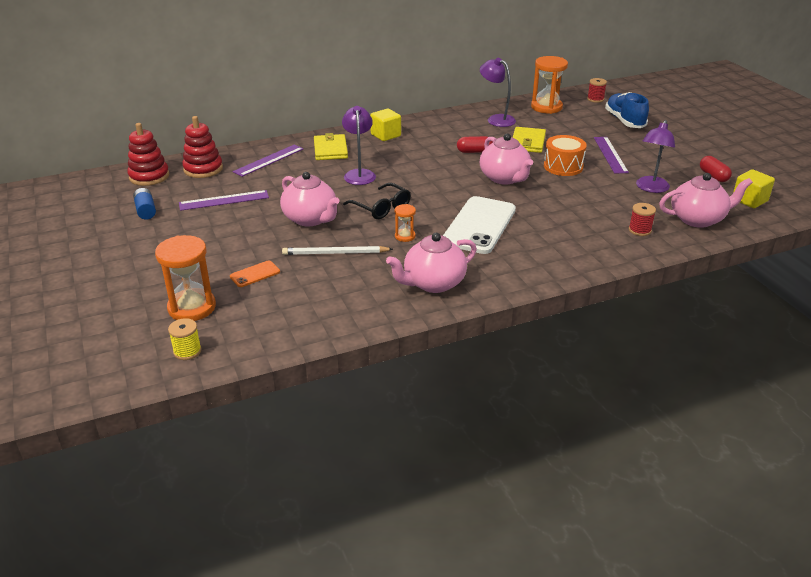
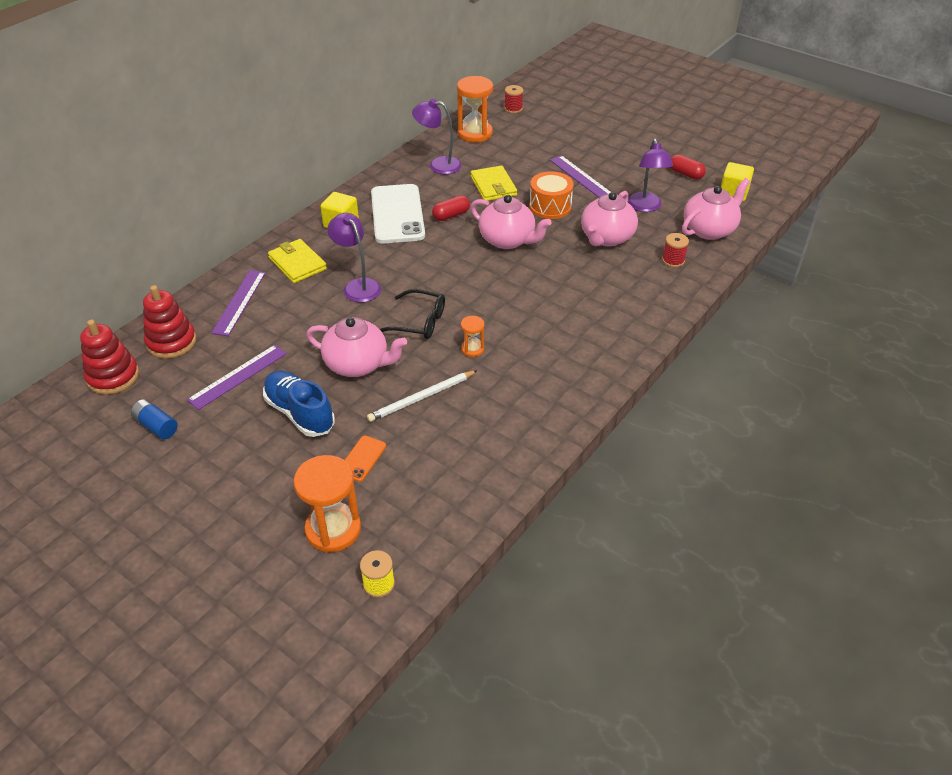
camera: 30 degrees left, 10 degrees up
(433, 283) = (546, 395): pink teapot -> pink teapot (606, 238)
(479, 225) = (531, 308): white phone -> white phone (397, 214)
(624, 121) = (561, 129): blue shoe -> blue shoe (300, 413)

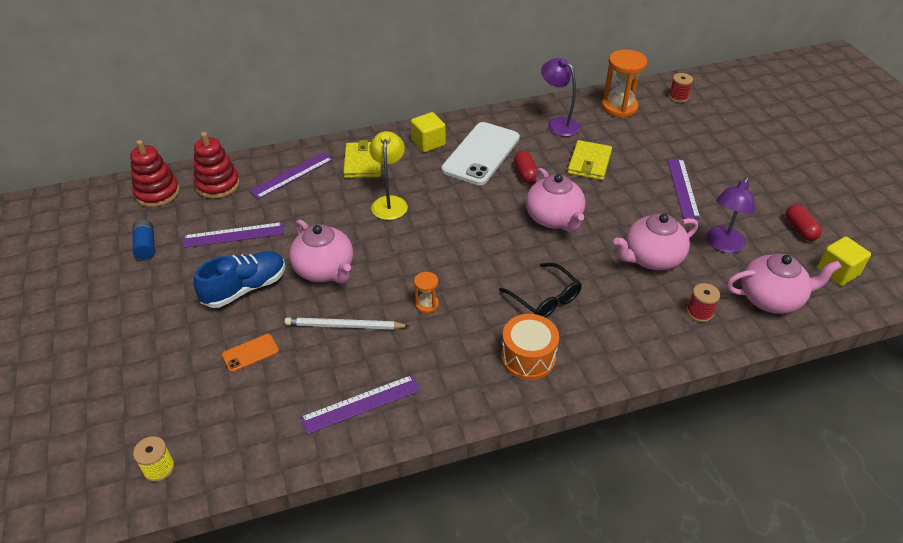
camera: 35 degrees right, 0 degrees up
(300, 413) = (245, 288): blue shoe -> blue shoe turned 60 degrees clockwise
(333, 529) = (174, 400): orange hourglass -> none
(358, 286) = (390, 202): purple lamp -> yellow lamp
(419, 322) = (407, 258): black glasses -> black glasses (545, 299)
(451, 215) = (525, 174): red capsule -> red capsule turned 75 degrees clockwise
(496, 446) = (361, 404): none -> purple ruler
(550, 206) = (624, 204): orange drum -> orange drum (528, 357)

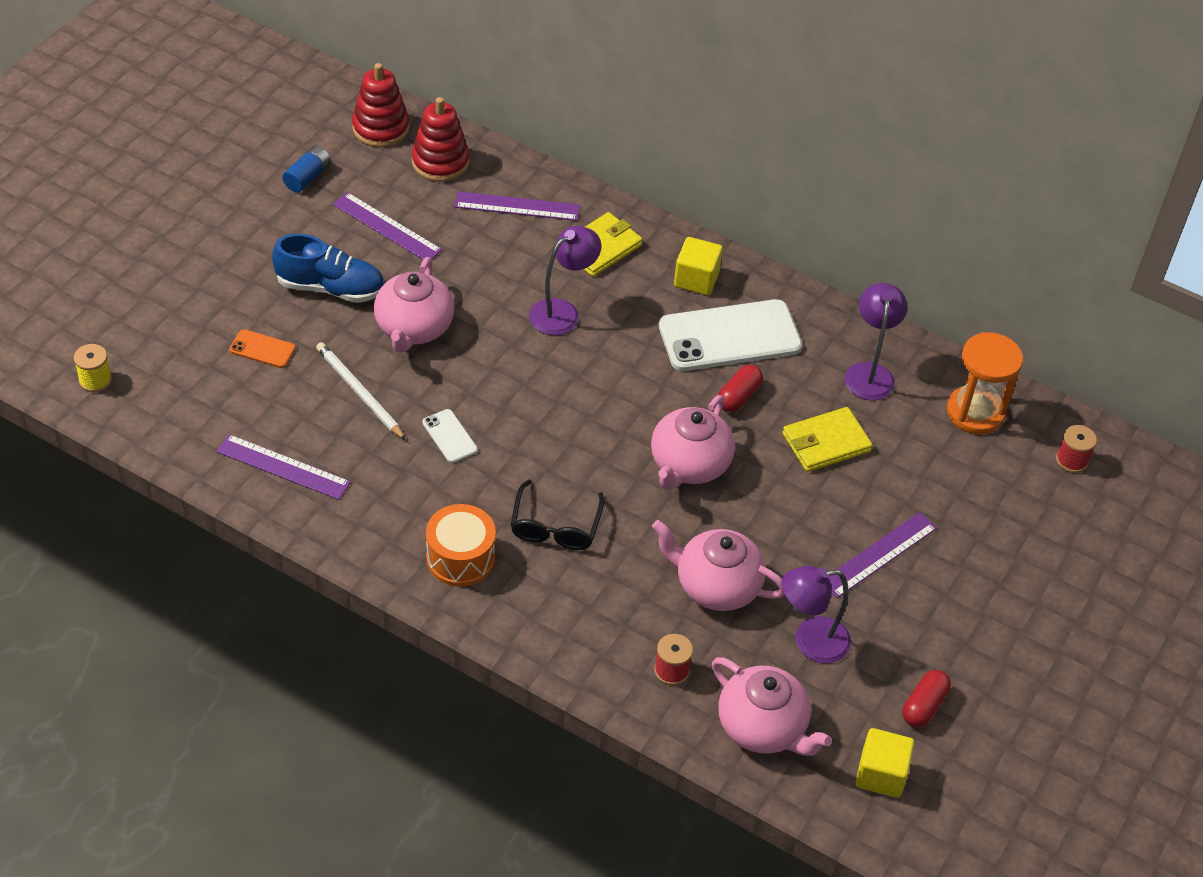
camera: 45 degrees right, 5 degrees up
(390, 202) = (562, 312): yellow lamp -> purple lamp
(426, 304) = (449, 436): orange hourglass -> white phone

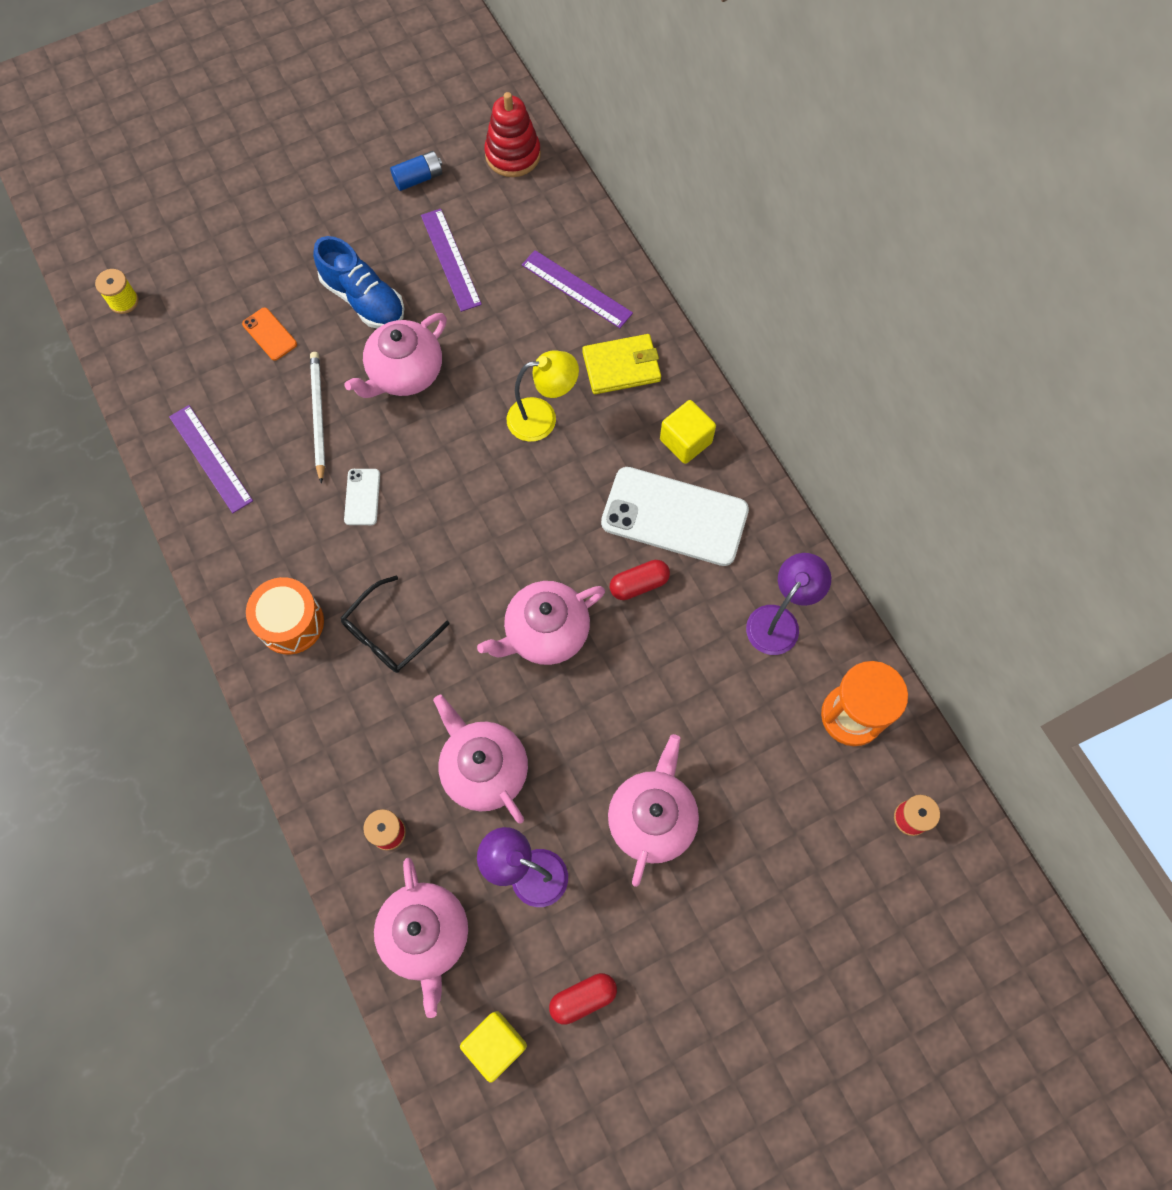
camera: 35 degrees right, 20 degrees up
(440, 162) = (540, 212): red stacking toy -> none
(562, 312) = (542, 418): purple lamp -> yellow lamp
(826, 442) = (685, 674): yellow wallet -> none
(878, 555) = (652, 818): purple ruler -> pink teapot

